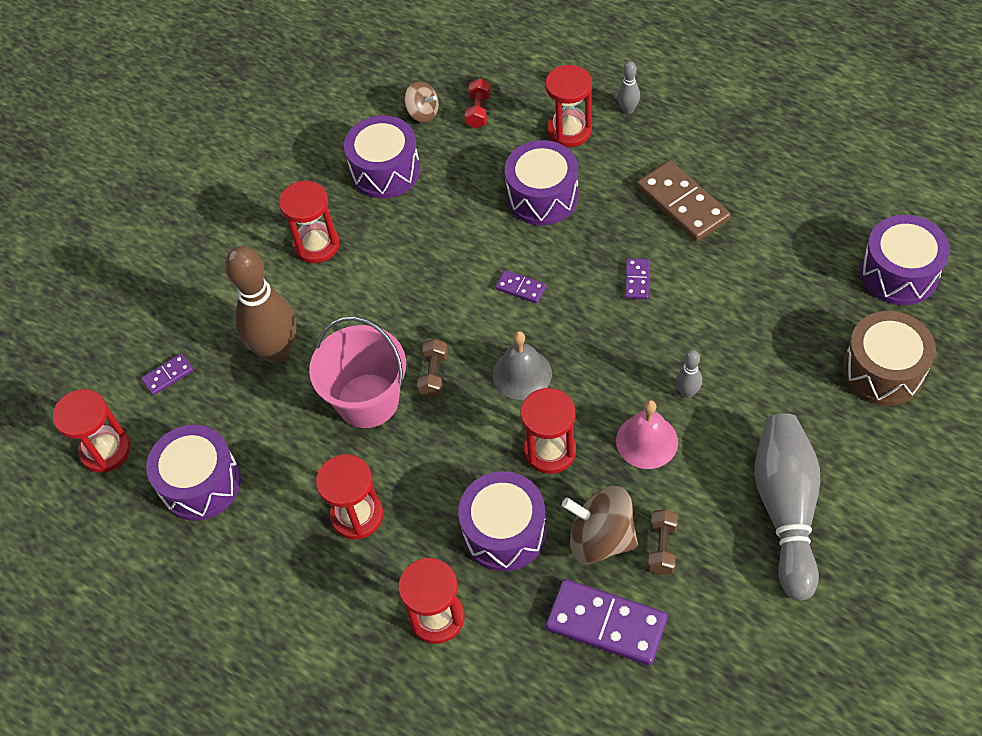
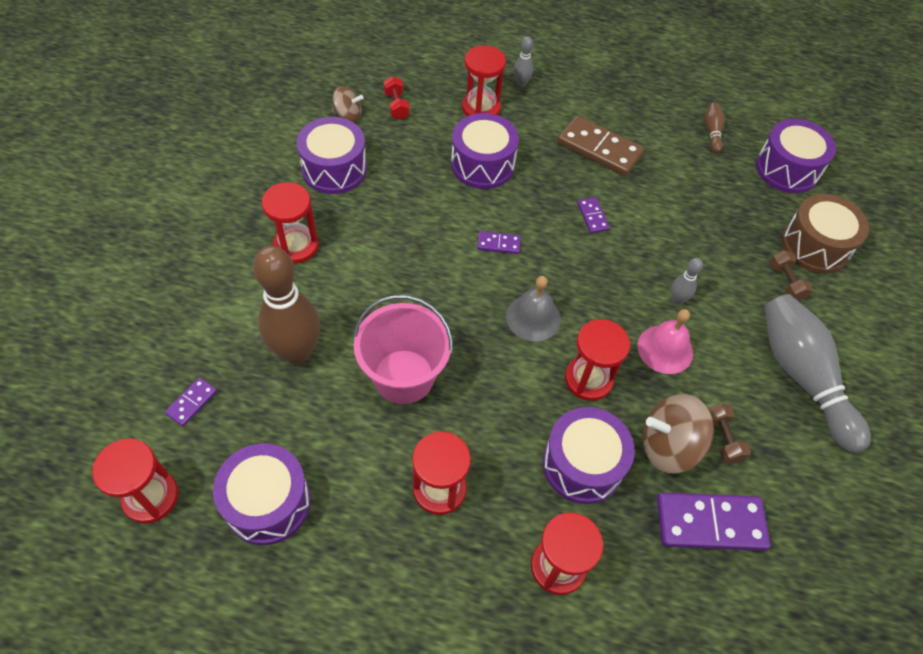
camera: 30 degrees left, 0 degrees up
(434, 375) = (455, 337): brown dumbbell -> brown dumbbell (785, 282)
(828, 210) = (712, 132): none -> brown bowling pin

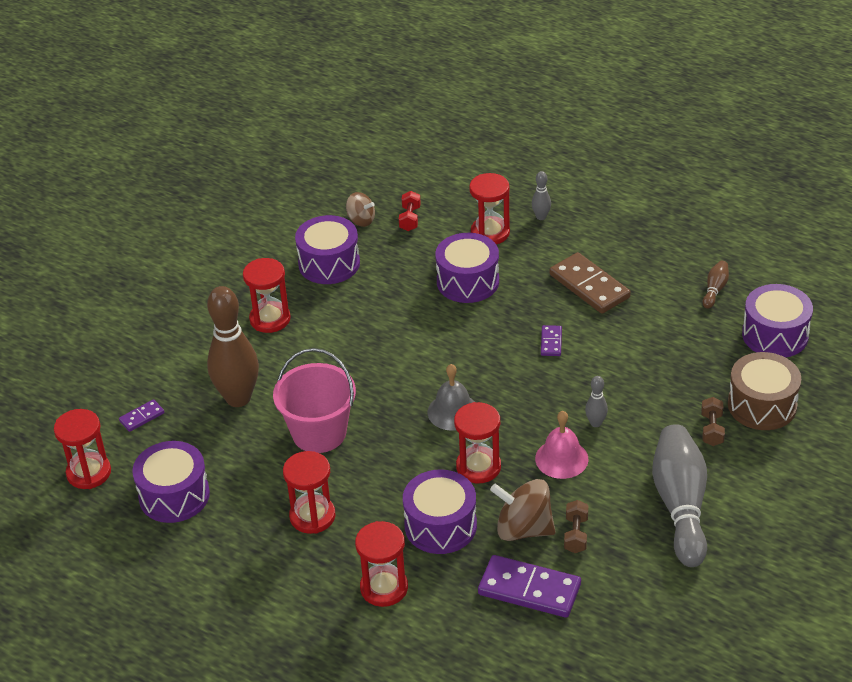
camera: 25 degrees right, 15 degrees down
(498, 244) = (450, 349): purple domino -> none

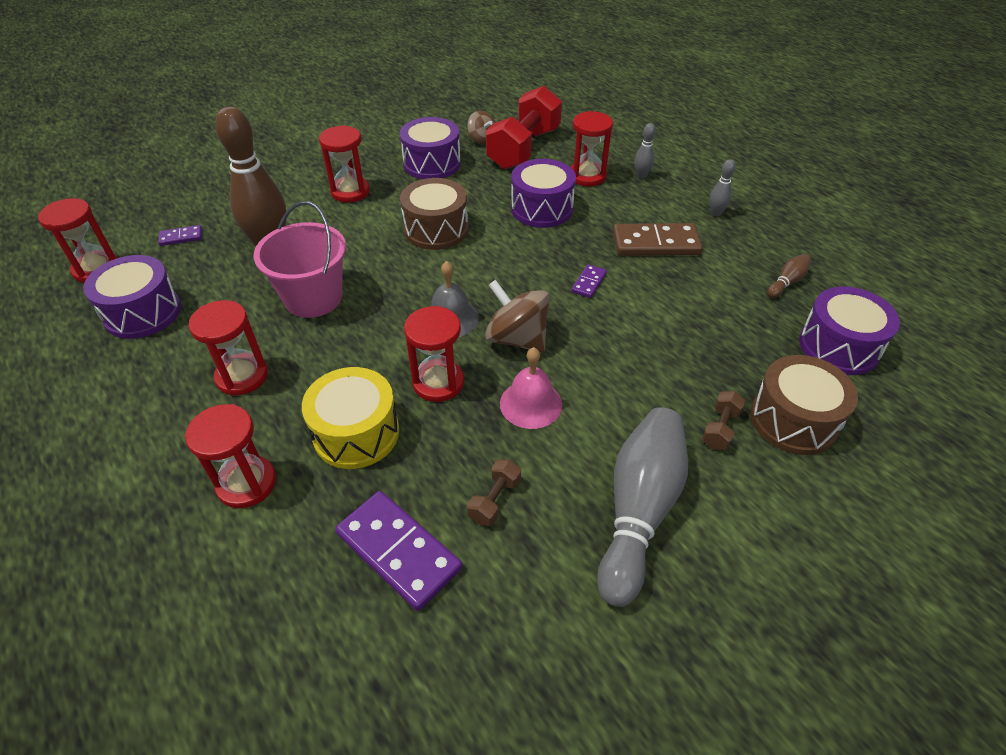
camera: 20 degrees right, 5 degrees up
(383, 333) = (436, 229): none -> brown drum
(410, 219) = (524, 148): red dumbbell -> red dumbbell, size x2.41
(440, 525) = (356, 433): purple drum -> yellow drum
(523, 529) = (440, 470): brown spinning top -> brown spinning top (517, 339)
(589, 286) = (655, 243): brown domino -> brown domino turned 75 degrees counterclockwise
(595, 423) = (589, 377): grey bowling pin -> grey bowling pin (716, 213)

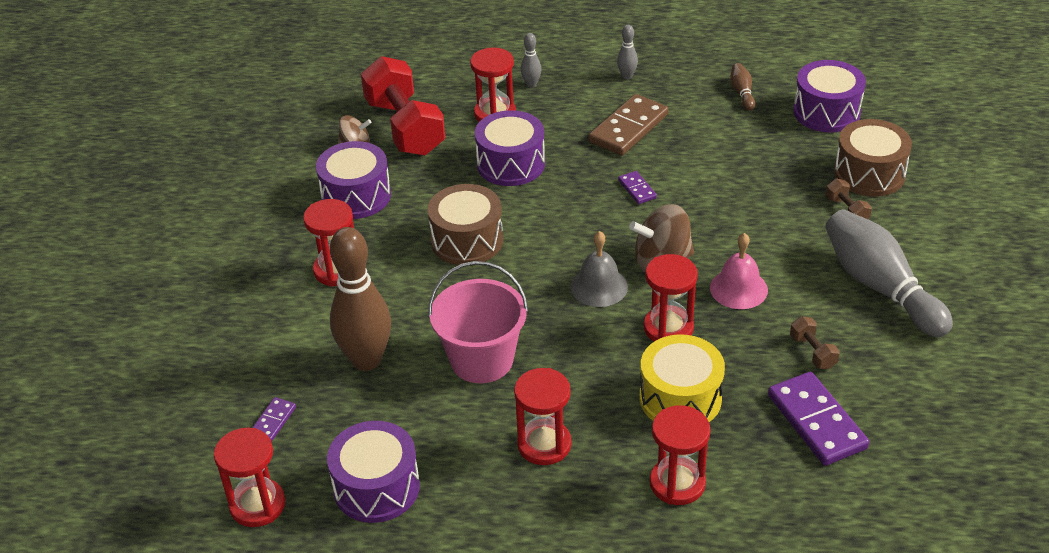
camera: 50 degrees left, 5 degrees down
(398, 551) = (816, 422): purple domino -> purple domino turned 75 degrees clockwise

